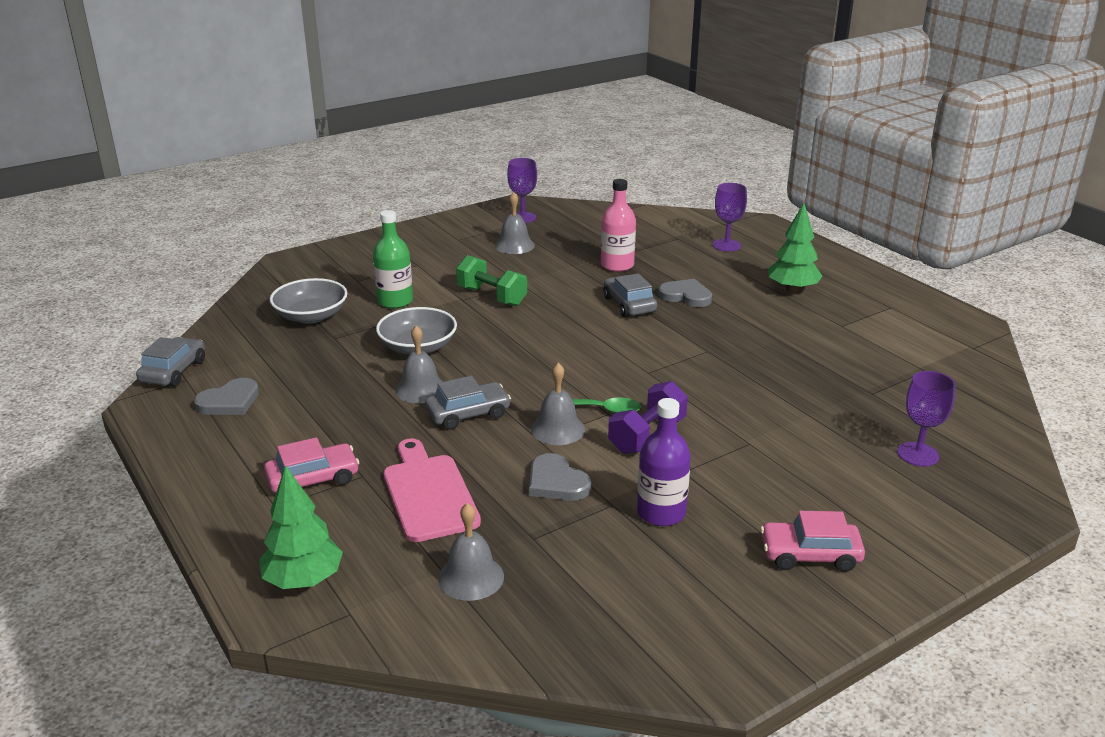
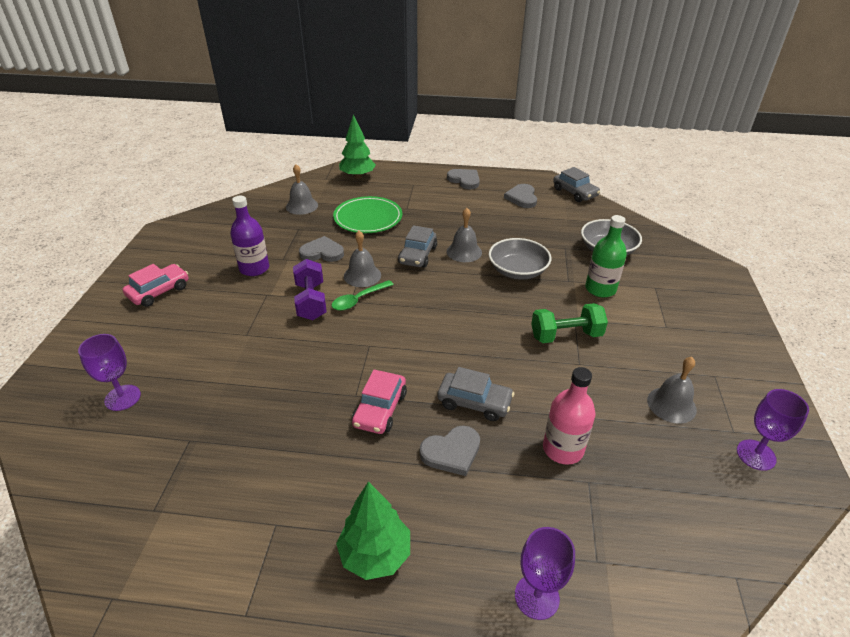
camera: 130 degrees right, 10 degrees up
(214, 466) = (464, 180): none -> grey heart
(313, 479) = (421, 197): pink car -> pink car (380, 409)
(429, 493) = (368, 218): pink cutting board -> green plate

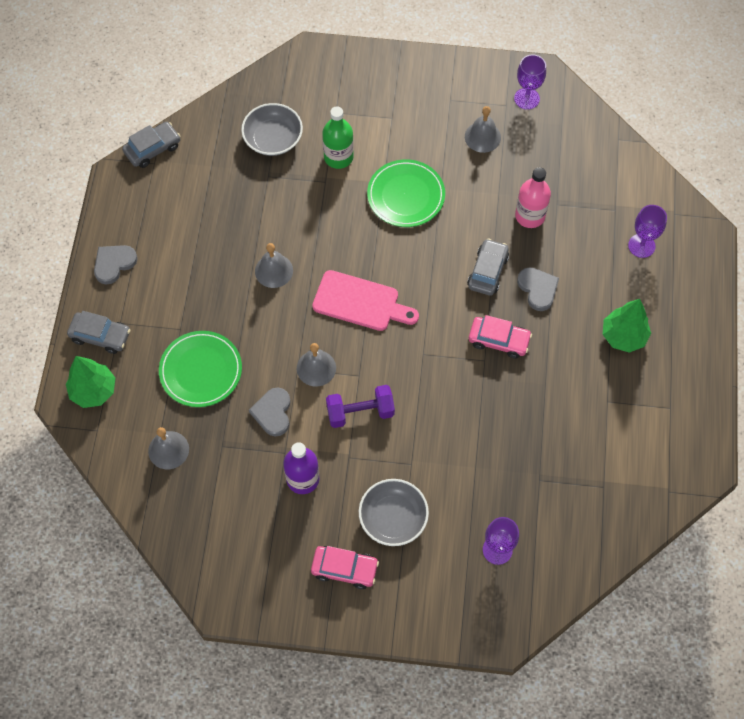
camera: 90 degrees left, 25 degrees up
(159, 291) = (344, 569): pink car -> pink car turned 150 degrees clockwise
(358, 300) = (357, 368): green spoon -> none
(418, 255) = (279, 315): grey car -> grey car (100, 336)
(431, 302) = (360, 302): none -> pink cutting board
(517, 271) = (308, 223): grey bowl -> grey bowl (393, 518)
(522, 198) = (162, 205): grey heart -> none
(566, 336) = (406, 195): green dumbbell -> green plate

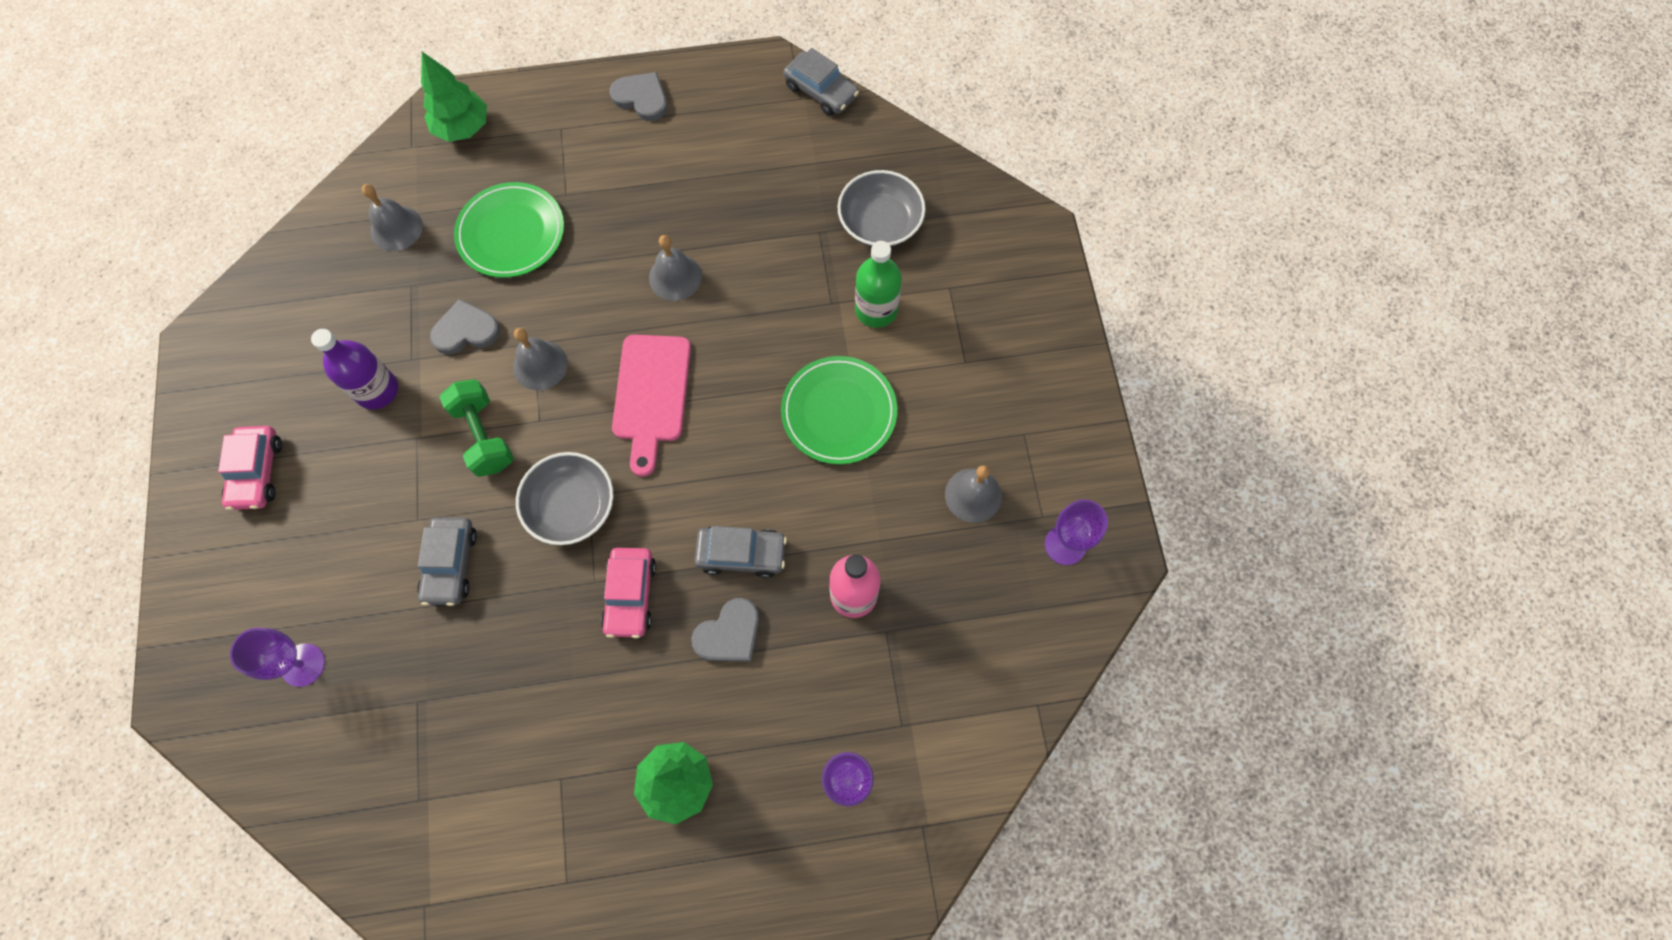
camera: 75 degrees right, 5 degrees up
(100, 336) = (538, 113): grey car -> grey car (451, 564)
(360, 412) = (484, 436): purple dumbbell -> green dumbbell
(393, 518) = (335, 515): grey bowl -> grey bowl (571, 506)

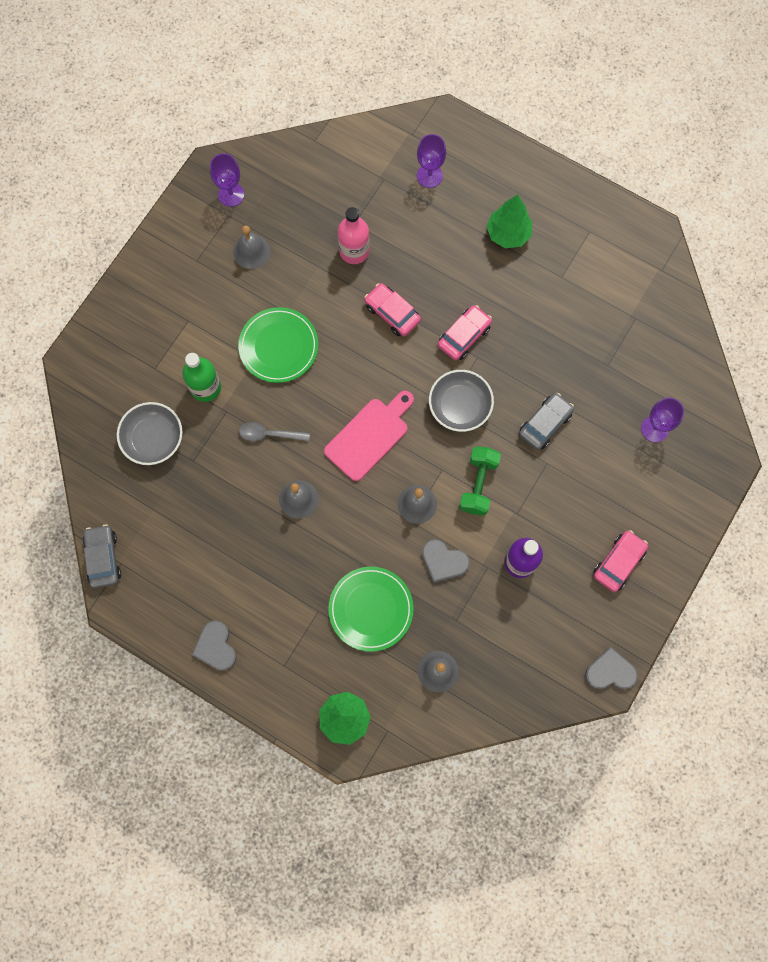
camera: 140 degrees left, 5 degrees up
(729, 634) = (430, 280): grey heart -> grey heart (610, 671)
(741, 554) = (392, 313): grey car -> pink car
(764, 315) = (269, 434): none -> grey spoon

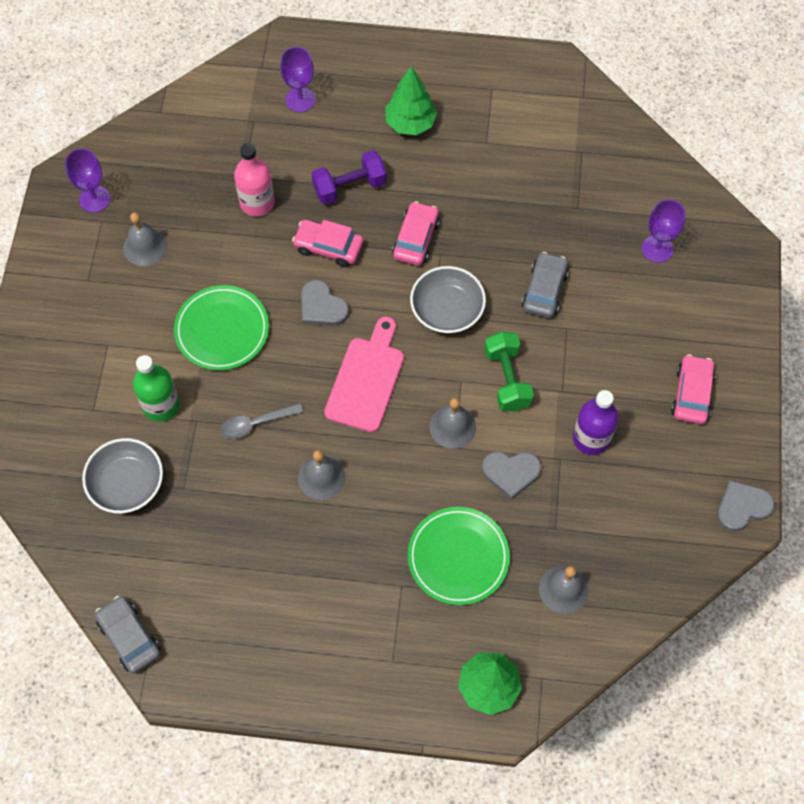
camera: 25 degrees left, 10 degrees down
(216, 647) = (306, 676): grey heart -> grey heart (322, 306)
(433, 269) = (349, 187): none -> purple dumbbell

